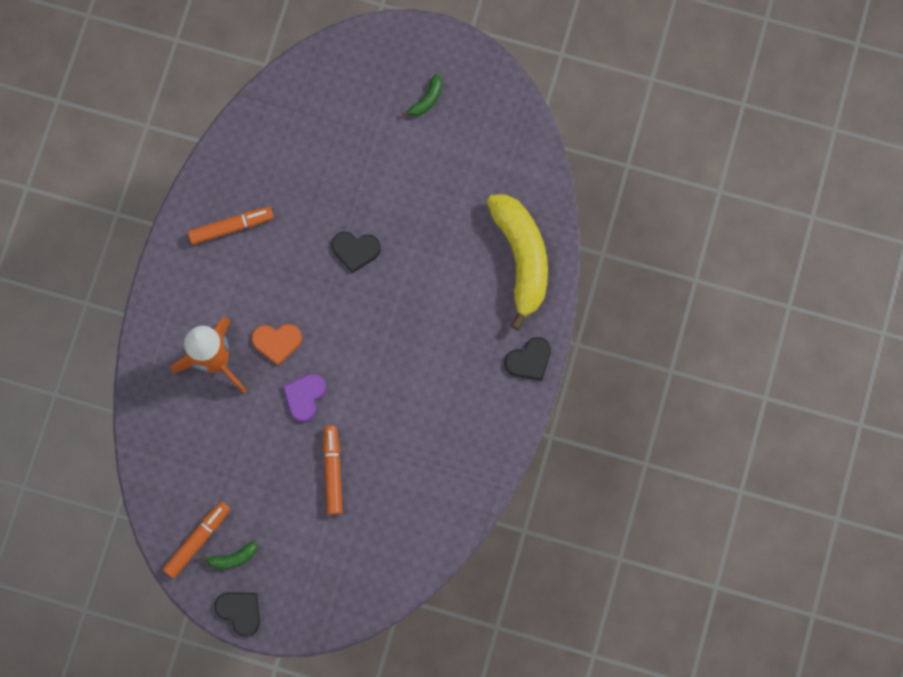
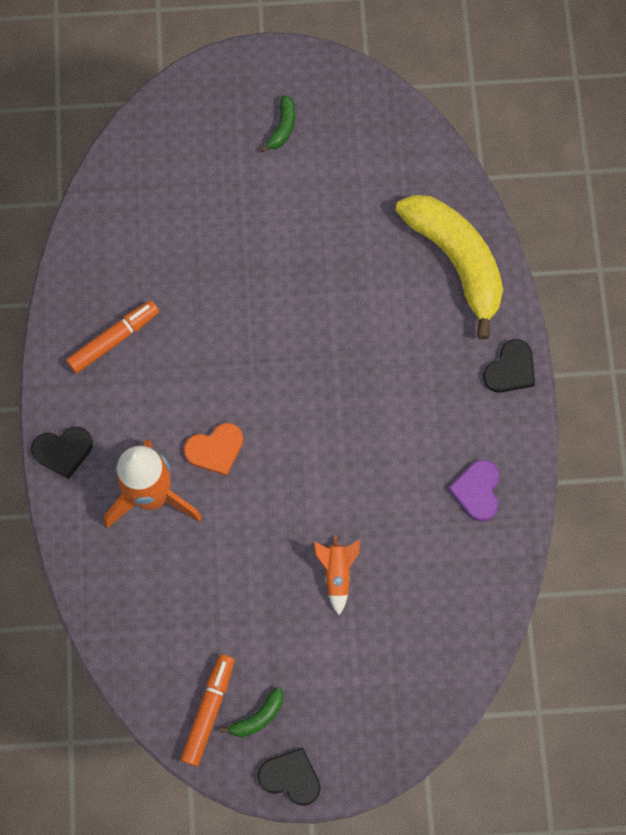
camera: 20 degrees left, 5 degrees down
(304, 396) = (271, 500): purple heart -> purple heart (477, 491)
(333, 471) = (337, 573): orange marker -> orange rocket
(355, 250) = (266, 316): black heart -> black heart (63, 451)

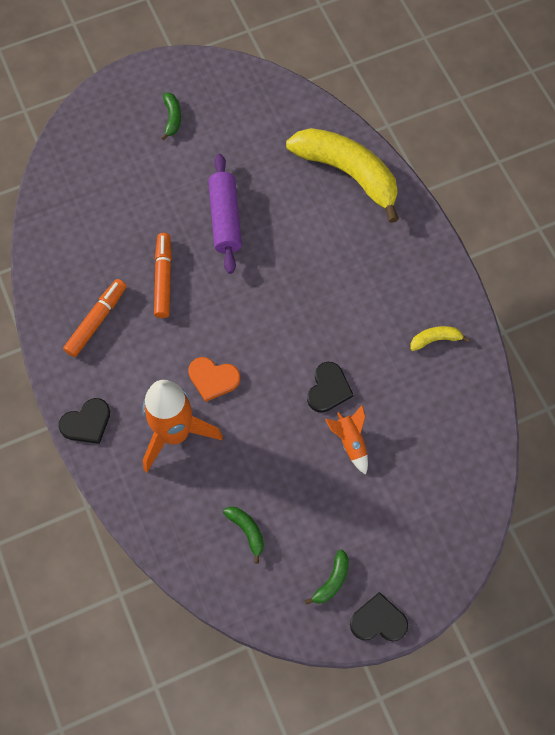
camera: 20 degrees left, 5 degrees down
(189, 630) = (247, 531): none -> green banana
(209, 711) = (289, 591): orange marker -> orange marker (163, 278)
(215, 449) = (213, 379): orange heart -> orange heart turned 60 degrees clockwise
(297, 269) = (225, 219): none -> purple rolling pin
(477, 491) = (435, 339): purple heart -> yellow banana
(510, 369) = (423, 239): black heart -> black heart (328, 389)

